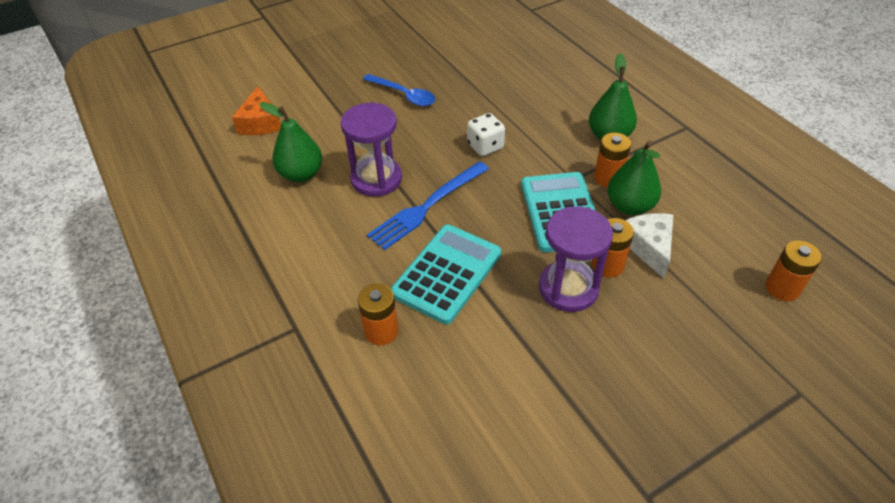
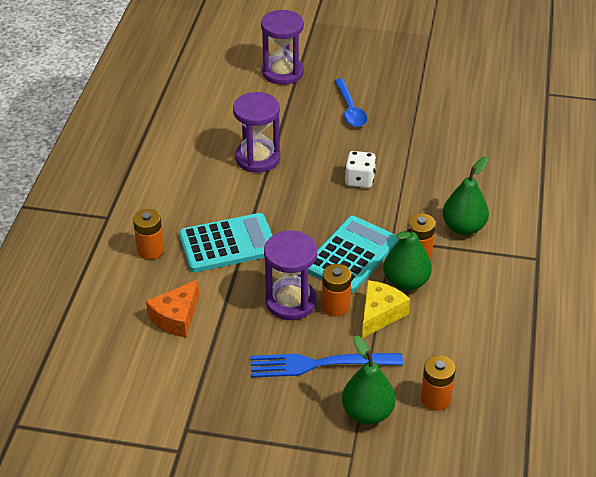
camera: 40 degrees right, 5 degrees down
(260, 123) = (229, 75): orange cheese -> orange cheese (176, 317)
(301, 174) = (214, 126): green pear -> green pear (367, 413)
(308, 96) = (282, 72): none -> purple hourglass
(427, 206) = (267, 196): blue fork -> blue fork (319, 364)
(648, 247) = (380, 314): white cheese -> yellow cheese

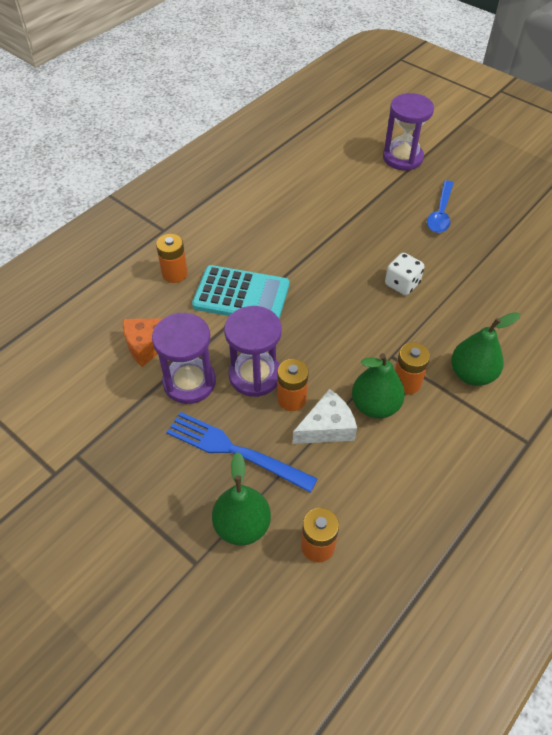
camera: 30 degrees right, 10 degrees up
(257, 158) = (324, 227): purple hourglass -> purple hourglass (189, 382)
(351, 255) = (342, 354): turquoise calculator -> none
(380, 314) = (327, 427): yellow cheese -> white cheese

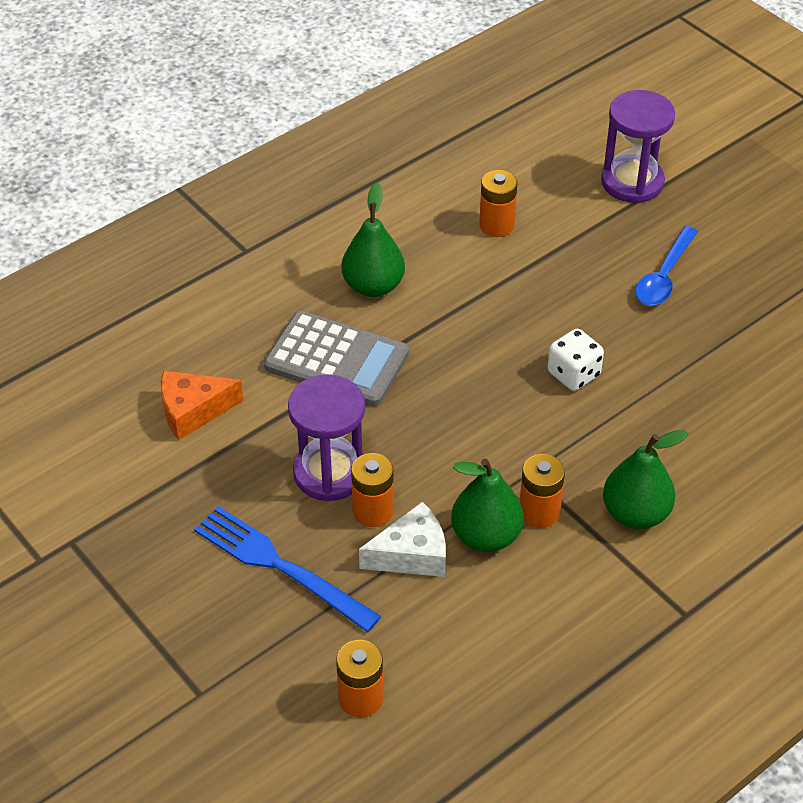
camera: 10 degrees right, 5 degrees down
(174, 273) = (249, 317): orange battery -> orange battery (496, 225)
(189, 382) = (238, 469): purple hourglass -> none
(241, 295) = (336, 360): turquoise calculator -> grey calculator
(242, 526) = (268, 659): green pear -> green pear (373, 286)

